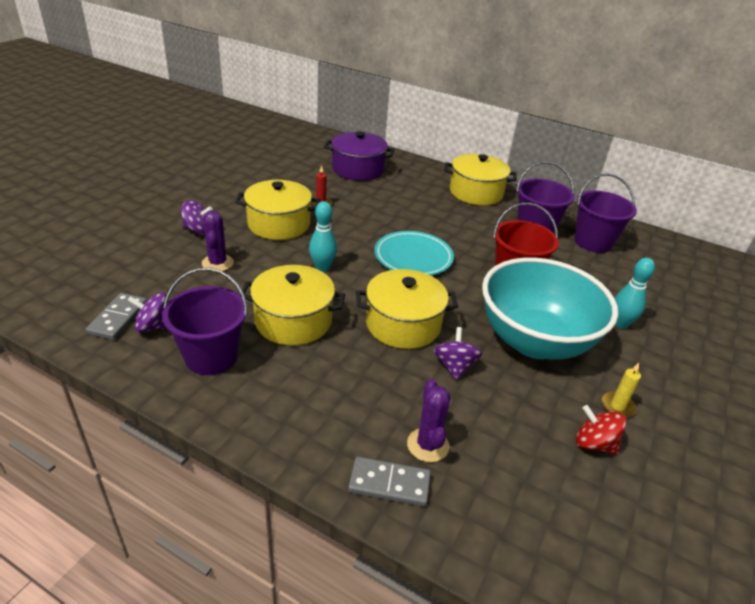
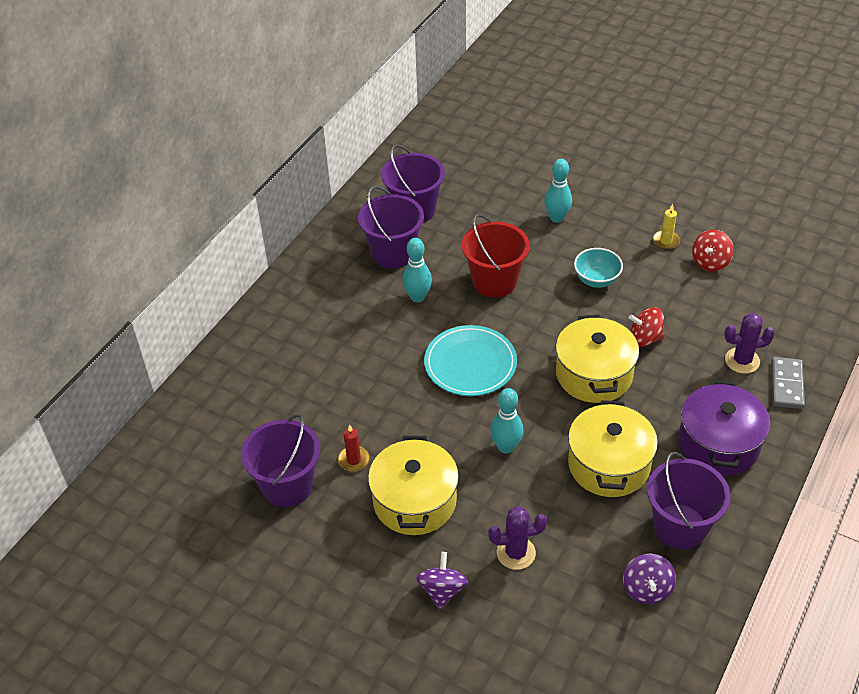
camera: 85 degrees left, 10 degrees up
(118, 318) = (641, 628): grey domino -> none
(303, 181) = (287, 486): none -> purple bucket
(358, 169) = (244, 423): purple pot -> purple pot (718, 444)
(454, 366) = (645, 339): purple spinning top -> red spinning top
(476, 193) = (307, 297): yellow pot -> none
(486, 237) = (417, 297): none -> turquoise bowling pin
(534, 341) = (596, 280): turquoise bowl -> turquoise bowl, size x0.41

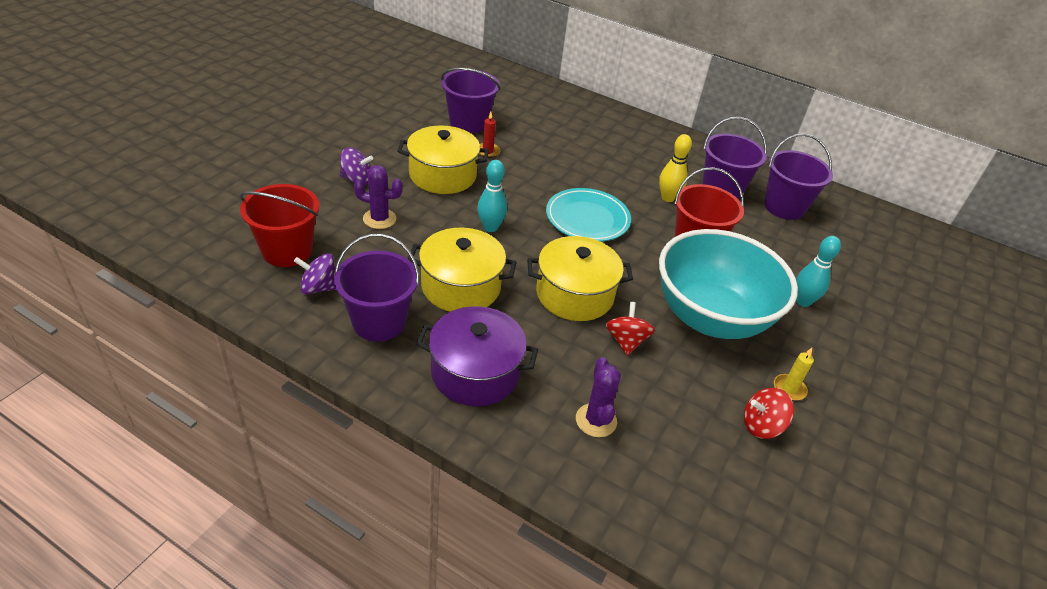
camera: 85 degrees right, 5 degrees down
(417, 297) = (668, 198): turquoise bowling pin -> yellow bowling pin
(516, 553) = (379, 219): purple cactus -> purple cactus turned 75 degrees counterclockwise
(596, 280) = (710, 317): turquoise bowl -> turquoise bowl, size x2.46
(596, 634) = (287, 251): none -> red bucket
(710, 262) = (761, 425): red spinning top -> red spinning top turned 45 degrees counterclockwise
(787, 385) = (557, 456): grey domino -> none

